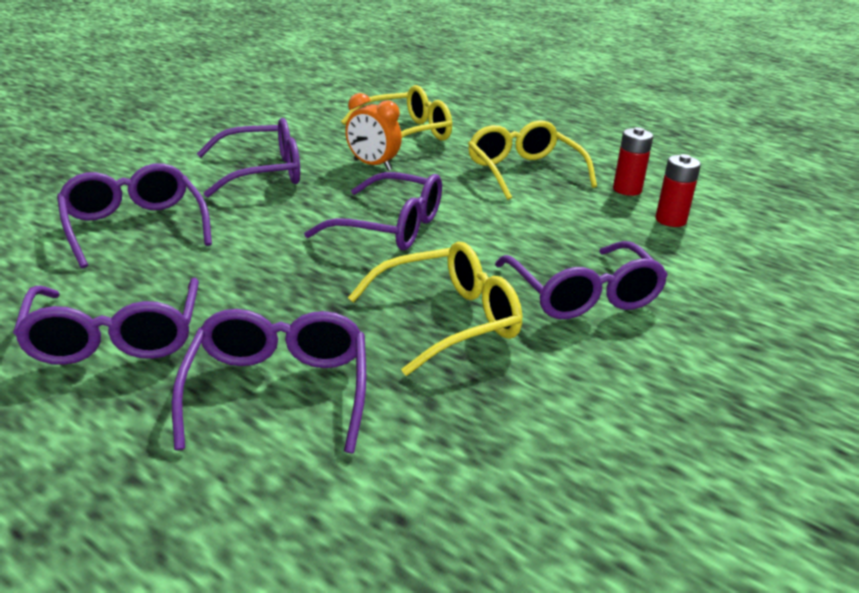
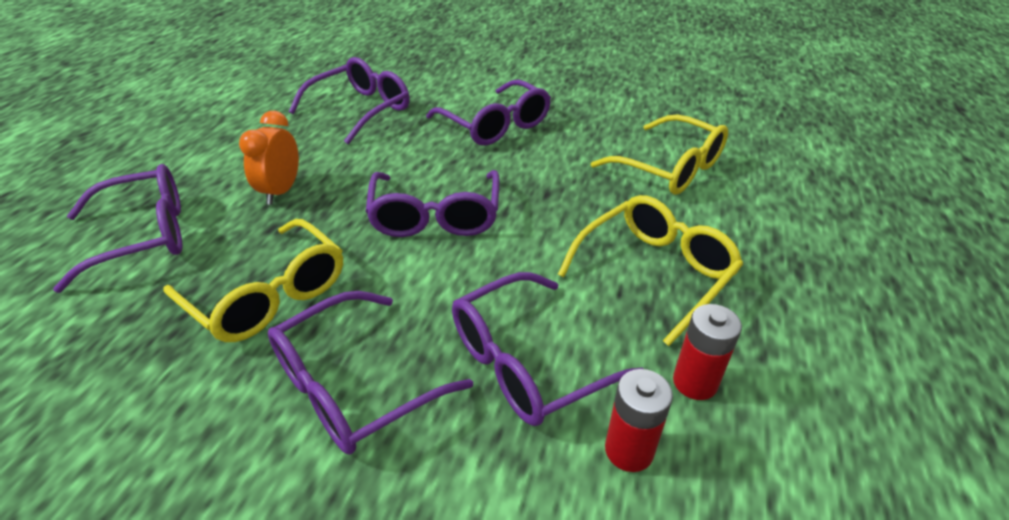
camera: 70 degrees right, 10 degrees up
(115, 337) = (206, 153): purple glasses -> purple glasses (529, 362)
(372, 165) = (566, 170): orange clock -> orange clock (281, 191)

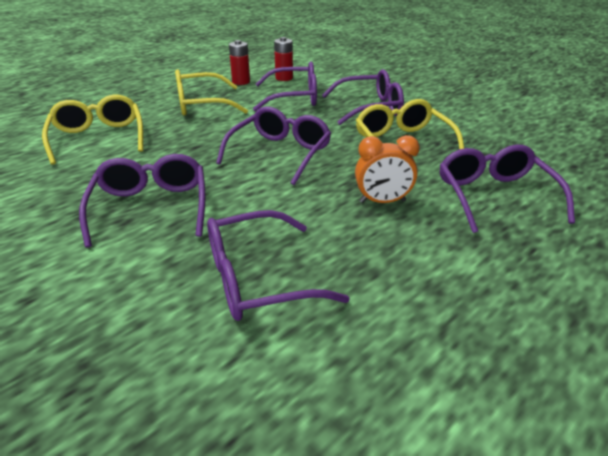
camera: 150 degrees left, 5 degrees down
(143, 236) = (494, 197): purple glasses -> purple glasses turned 75 degrees clockwise
(281, 191) = (382, 201): orange clock -> orange clock turned 45 degrees clockwise

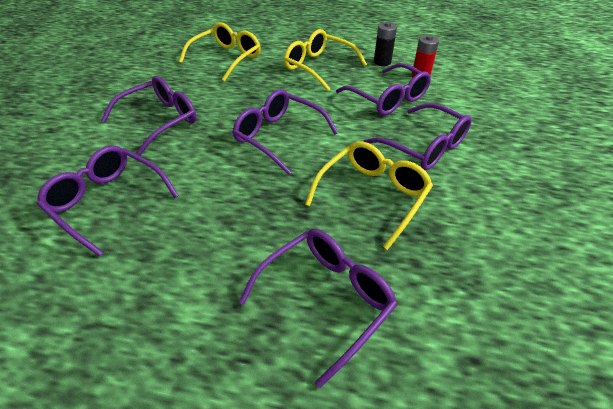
camera: 55 degrees right, 10 degrees up
(241, 82) = (382, 62): red battery -> black battery
(279, 154) = (279, 136): purple glasses -> purple glasses turned 135 degrees counterclockwise
(382, 201) = (251, 223): orange clock -> none

